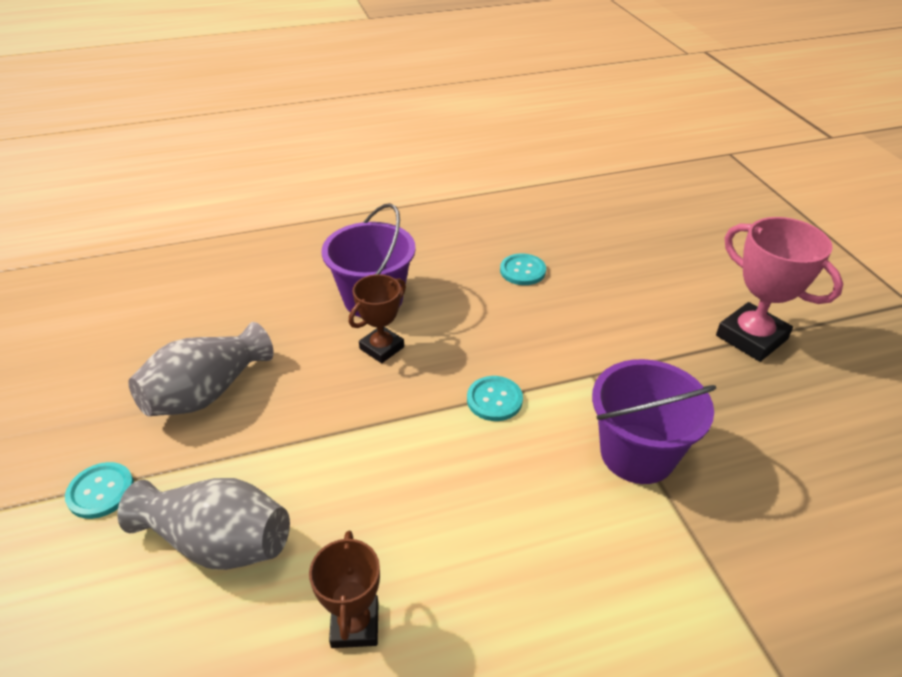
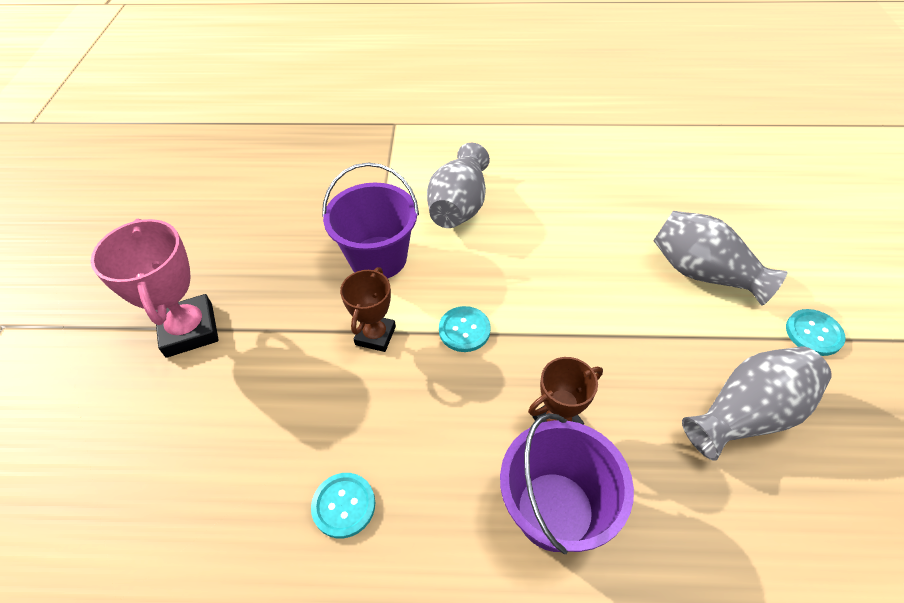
camera: 160 degrees left, 10 degrees up
(355, 624) = (608, 210): brown trophy -> brown trophy (375, 335)
(585, 565) = (459, 206): none -> grey vase

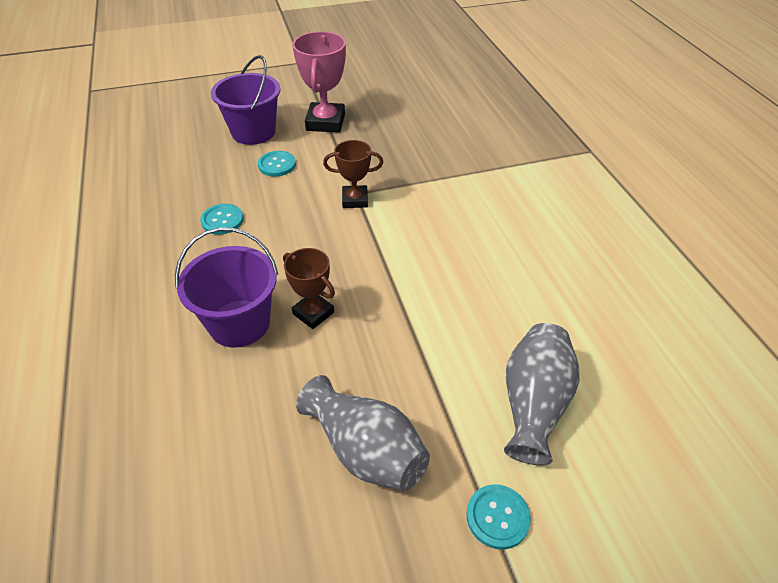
camera: 70 degrees right, 5 degrees down
(189, 330) = (325, 122): pink trophy -> pink trophy turned 45 degrees counterclockwise
(378, 258) = (428, 182): purple bucket -> purple bucket (253, 132)
(459, 206) = (514, 212): grey vase -> none
(464, 330) = (380, 244): turquoise button -> turquoise button (277, 165)

